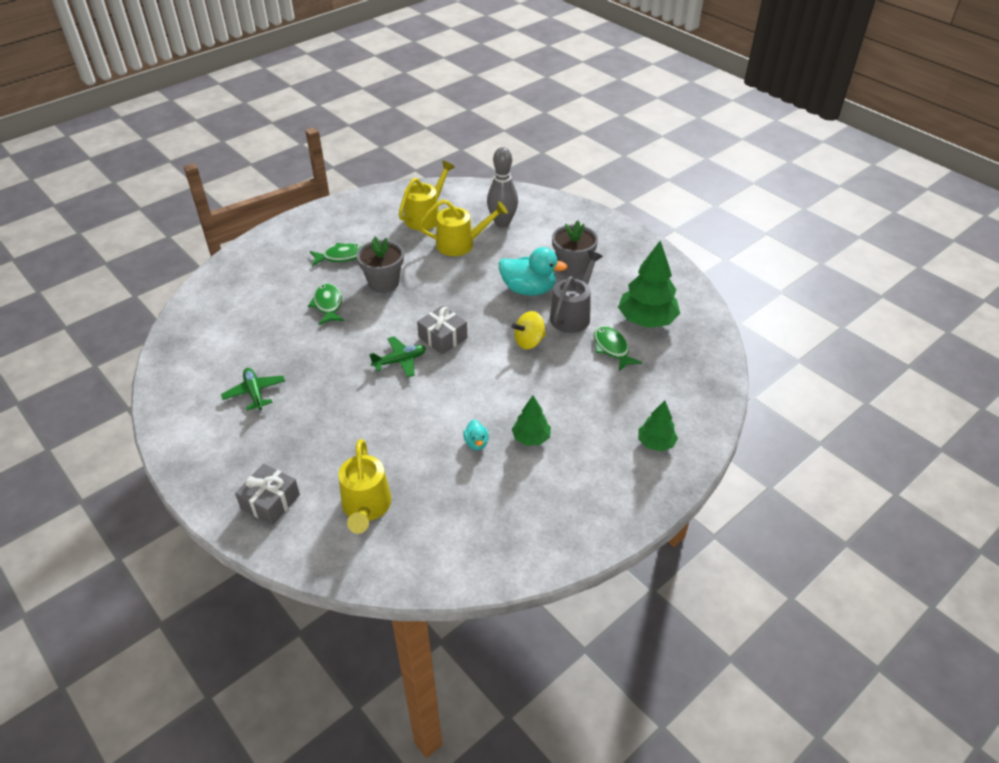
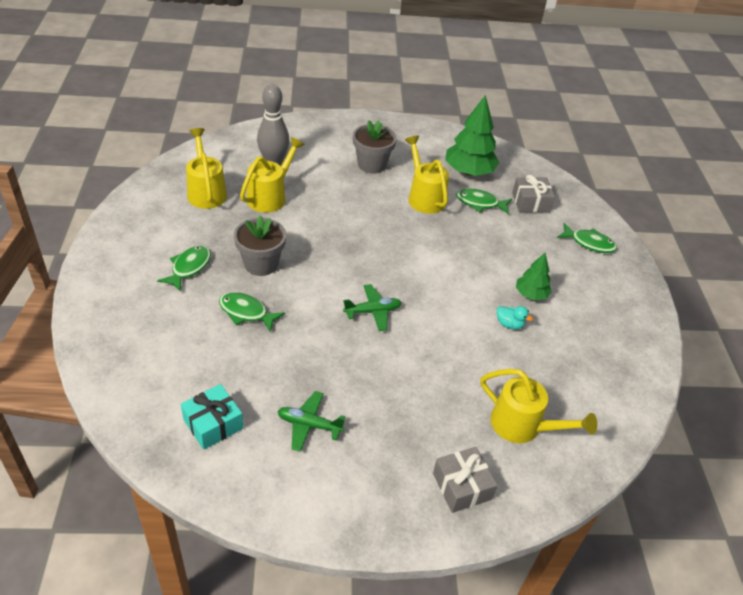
camera: 55 degrees left, 0 degrees up
(214, 351) = (213, 424): none -> turquoise gift
(400, 361) = (373, 311): green plane -> green plane turned 60 degrees clockwise
(443, 337) = (372, 272): grey gift -> grey gift (530, 202)
(528, 289) = (370, 199): turquoise duck -> none
(529, 342) = (429, 234): yellow spinning top -> none
(573, 314) = (424, 197): grey watering can -> yellow watering can
(656, 443) = (589, 243): green tree -> green fish

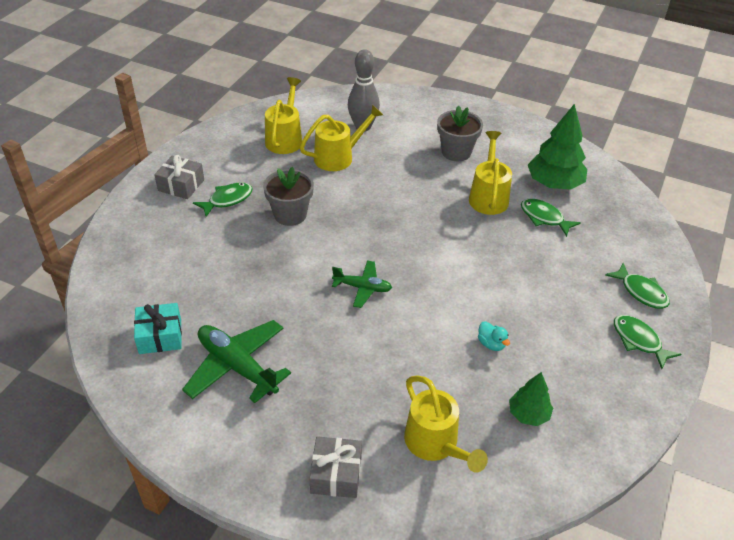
camera: 30 degrees right, 0 degrees up
(246, 312) = (249, 252): green fish -> green fish (639, 341)
(309, 425) = (237, 367): green plane -> green plane, size x1.70
(530, 202) = (602, 232): grey gift -> grey gift (181, 185)
(531, 294) = (535, 323): green tree -> green tree (528, 414)

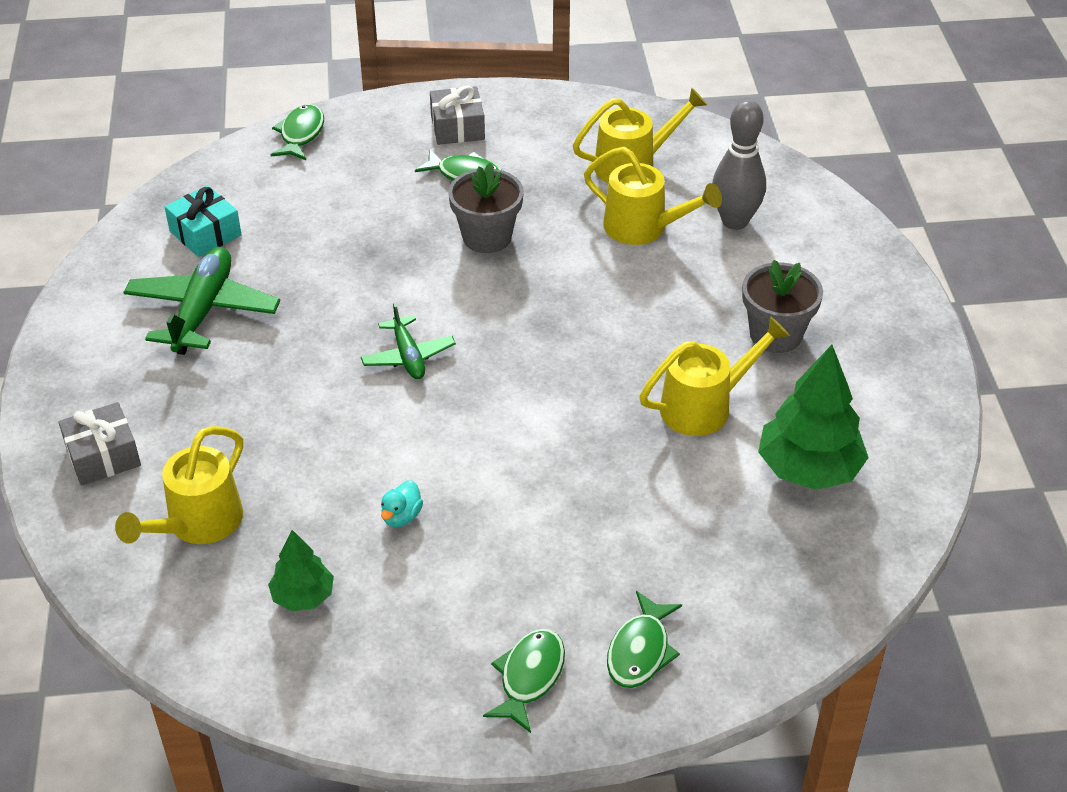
camera: 60 degrees right, 0 degrees up
(544, 218) = (713, 484): green fish -> green fish (301, 134)

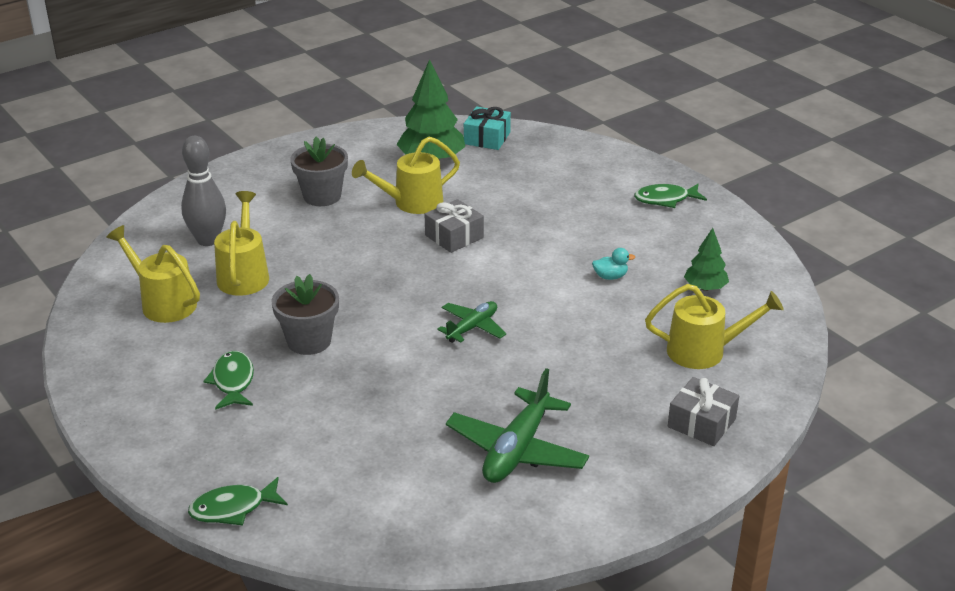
camera: 120 degrees left, 10 degrees down
(203, 311) = (517, 450): green plane -> green plane turned 45 degrees counterclockwise
(205, 233) = (424, 498): turquoise gift -> turquoise gift (487, 138)
(457, 127) = (162, 413): grey gift -> grey gift (454, 236)
(640, 651) = (611, 175): green fish -> none
(705, 406) = (411, 203): yellow watering can -> yellow watering can turned 60 degrees counterclockwise

